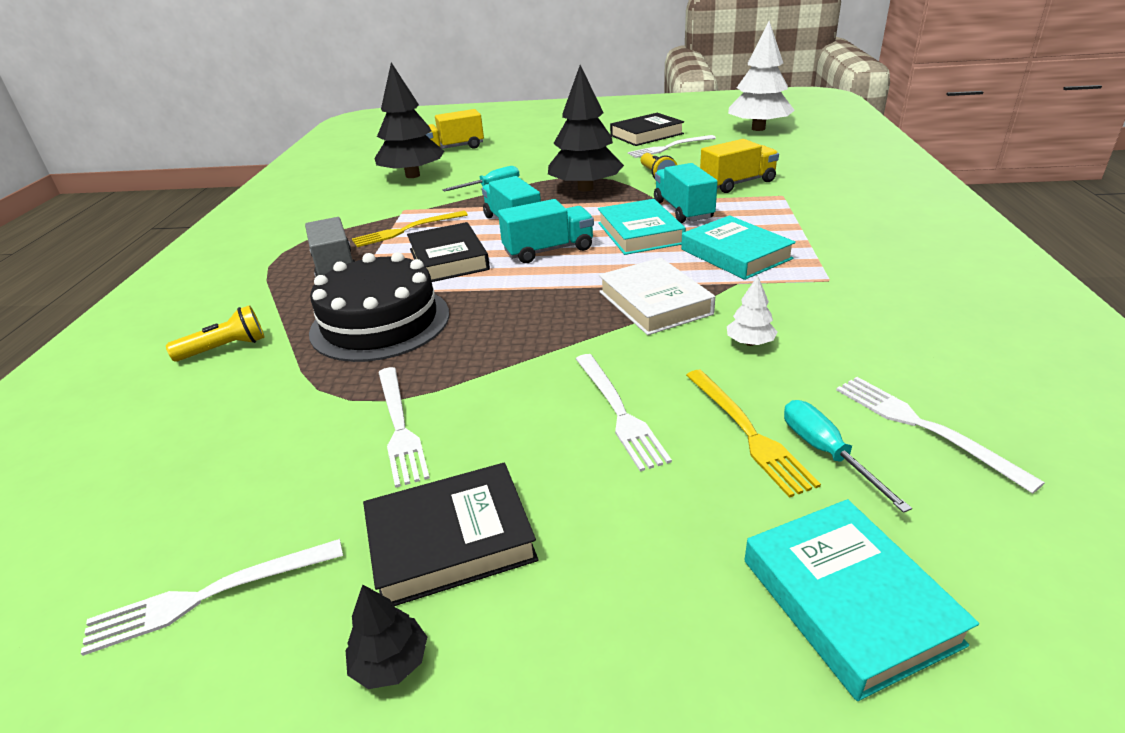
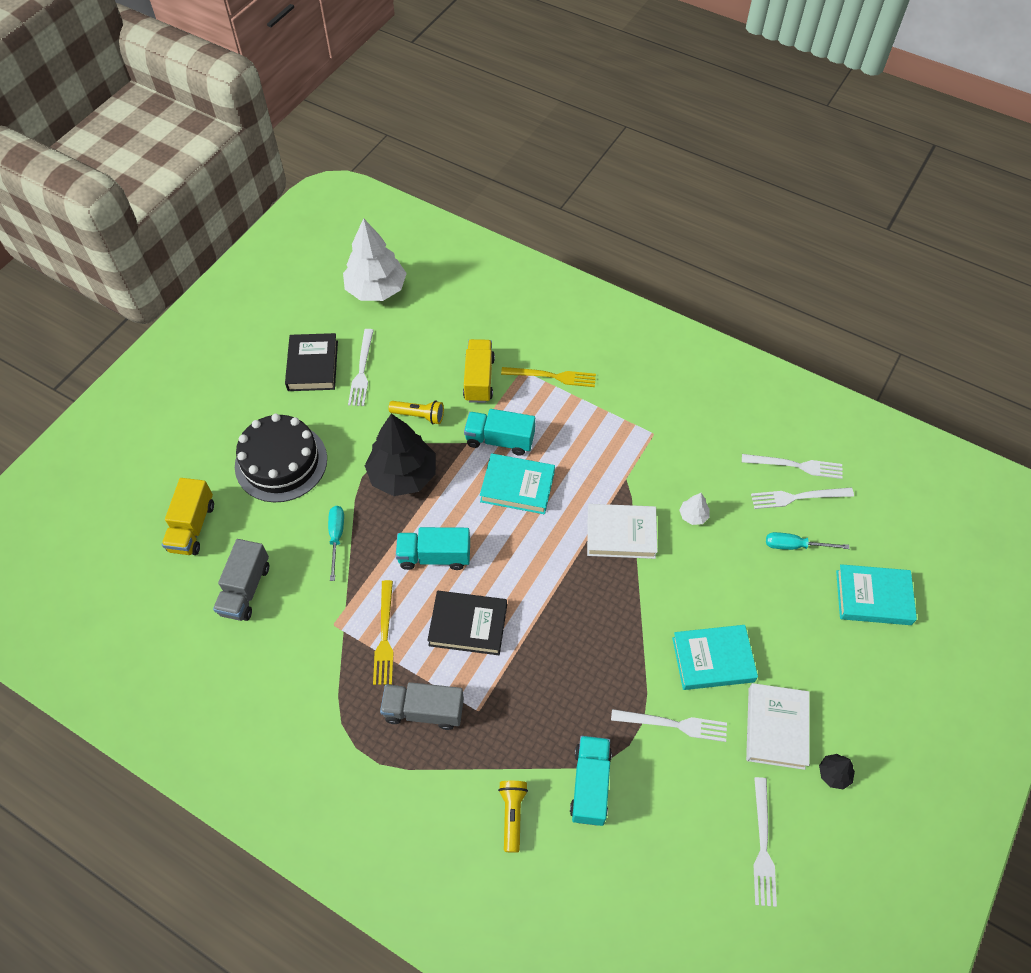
camera: 65 degrees left, 25 degrees up
(380, 322) = (541, 702): black cake -> black cake (281, 462)
(413, 175) = (245, 589): black tree -> grey truck
(450, 540) = (776, 728): black book -> white book
(548, 250) = (502, 555): turquoise truck -> turquoise truck (590, 785)
(619, 412) = (719, 611): white fork -> white fork (796, 466)
(735, 254) = (589, 455): turquoise book -> turquoise book (713, 659)
(748, 432) = (765, 566): yellow fork -> yellow fork (552, 376)

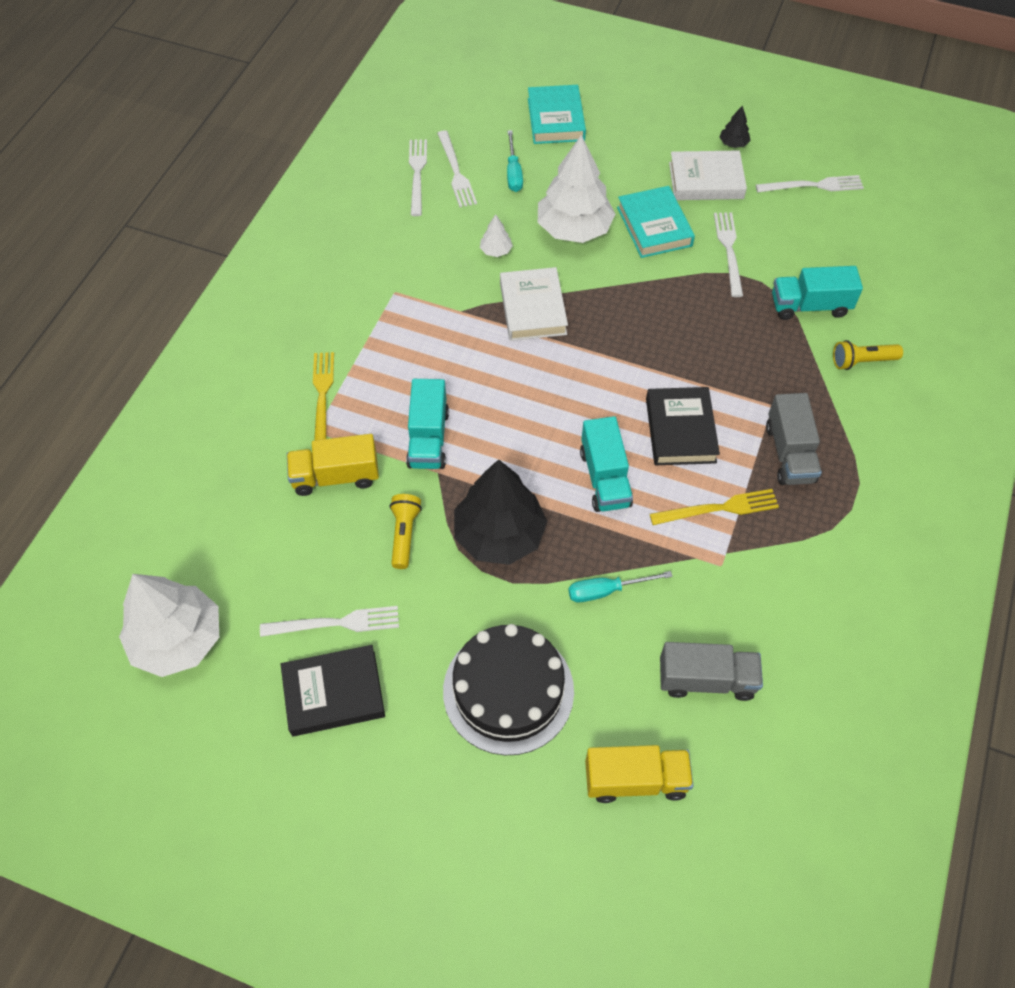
camera: 100 degrees left, 0 degrees up
(517, 487) = (492, 410): turquoise book -> none
(715, 585) = (574, 229): none -> white tree

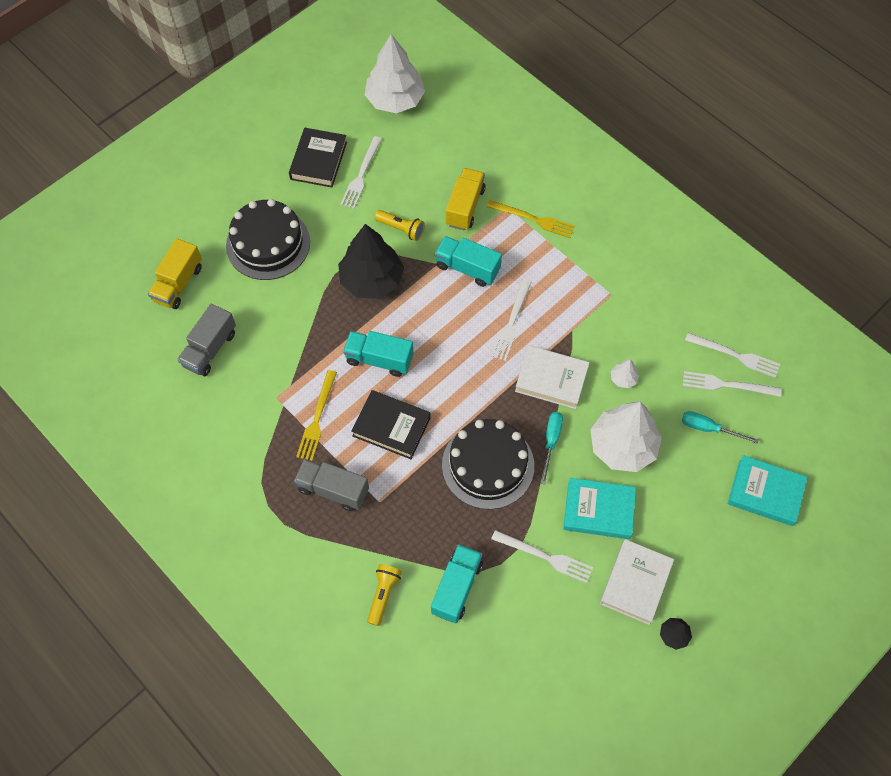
camera: 115 degrees right, 5 degrees up
(606, 590) = (298, 322): turquoise screwdriver -> turquoise screwdriver (551, 442)
(666, 327) = (488, 465): none -> black cake
(813, 186) = (590, 677): white fork -> white fork (511, 322)

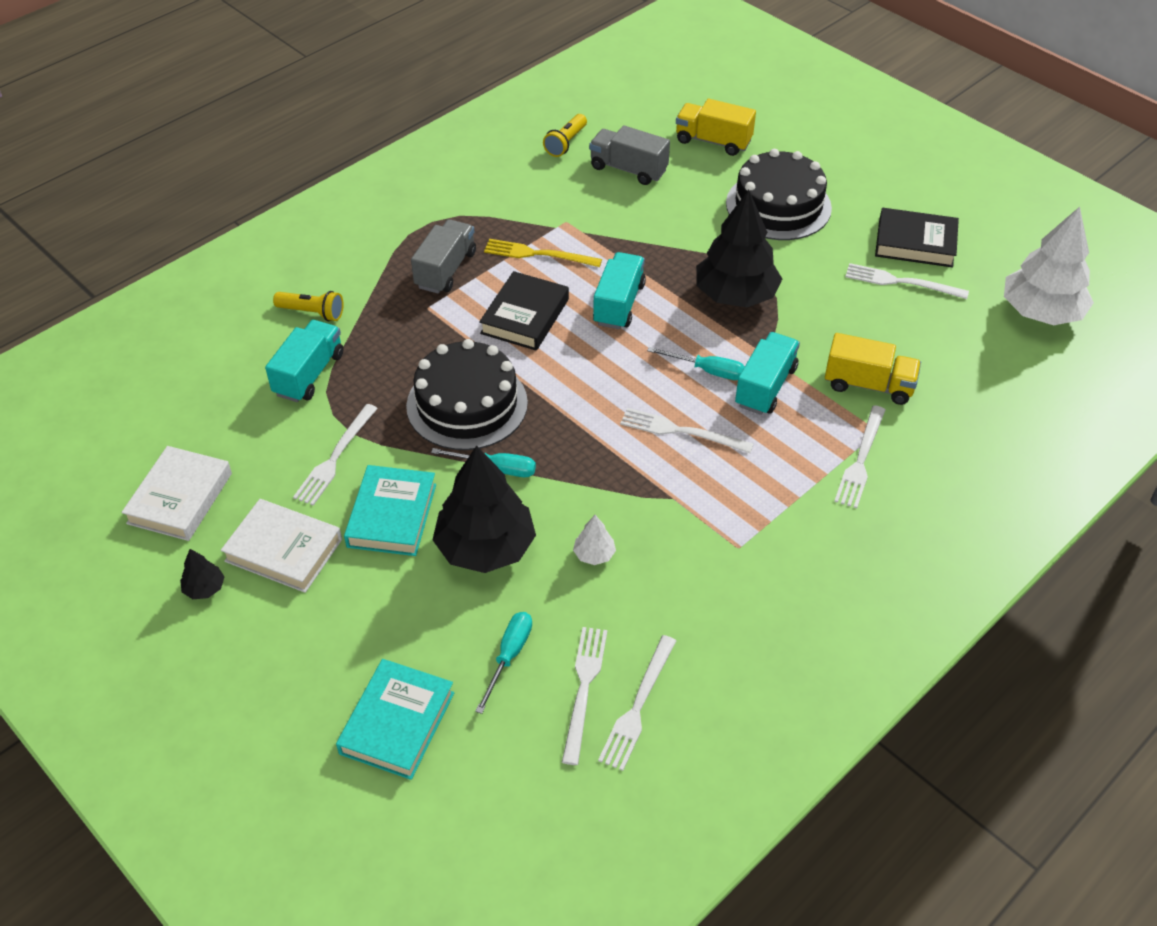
camera: 90 degrees right, 15 degrees down
(401, 229) = (820, 321): yellow flashlight -> yellow flashlight (566, 143)
(451, 303) = (707, 371): none -> turquoise screwdriver
(456, 588) = (309, 374): turquoise truck -> turquoise truck turned 90 degrees counterclockwise
(533, 219) = (861, 460): yellow fork -> white fork
(551, 379) = (592, 472): white book -> white book (180, 498)
(622, 446) = (485, 547): white tree -> black tree

